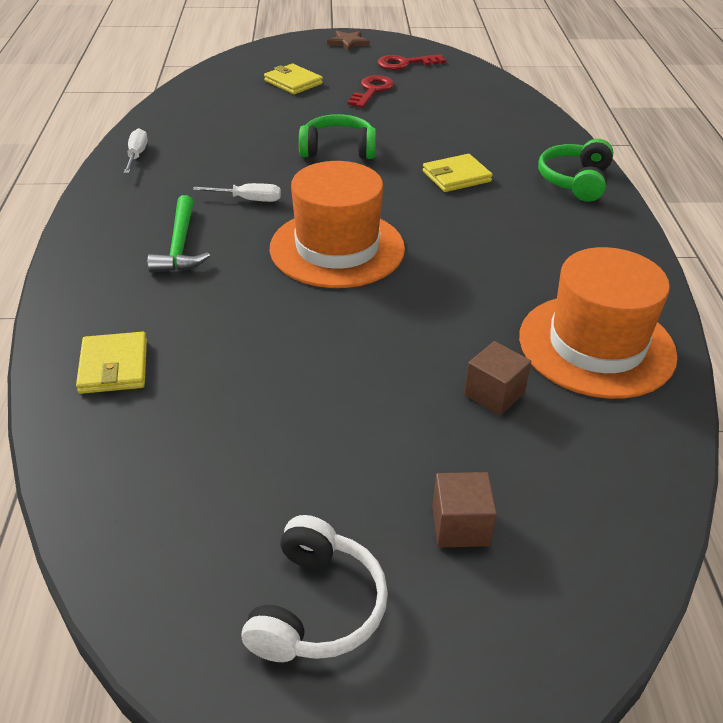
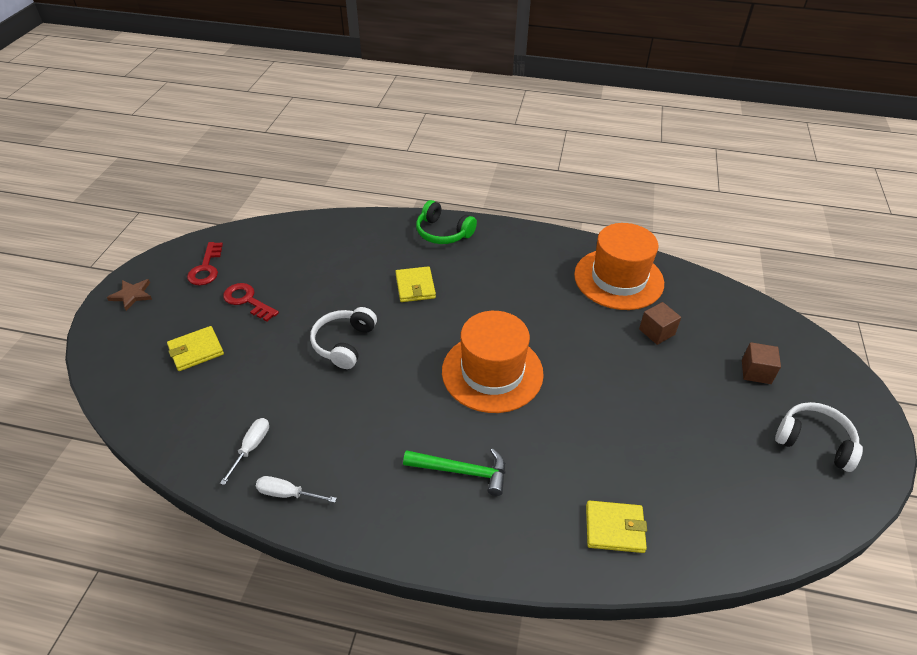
camera: 75 degrees left, 5 degrees up
(249, 200) = (405, 415): white screwdriver -> white screwdriver (252, 447)
(338, 149) = (344, 343): green headphones -> white headphones

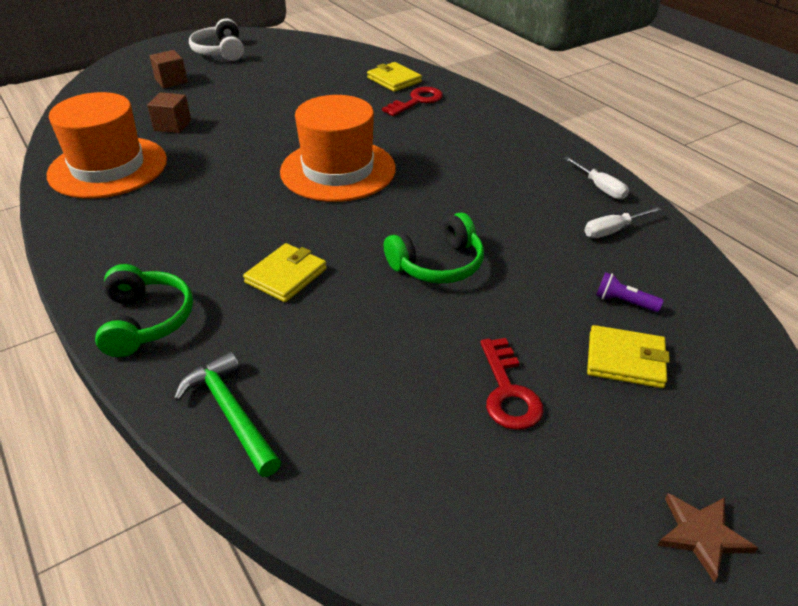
camera: 135 degrees left, 5 degrees down
(206, 268) = (534, 506): red key -> red key (417, 101)
(214, 388) = (624, 302): none -> purple flashlight
(344, 343) = (438, 264): white headphones -> green headphones
(462, 471) = (449, 137): green hammer -> green hammer (231, 413)

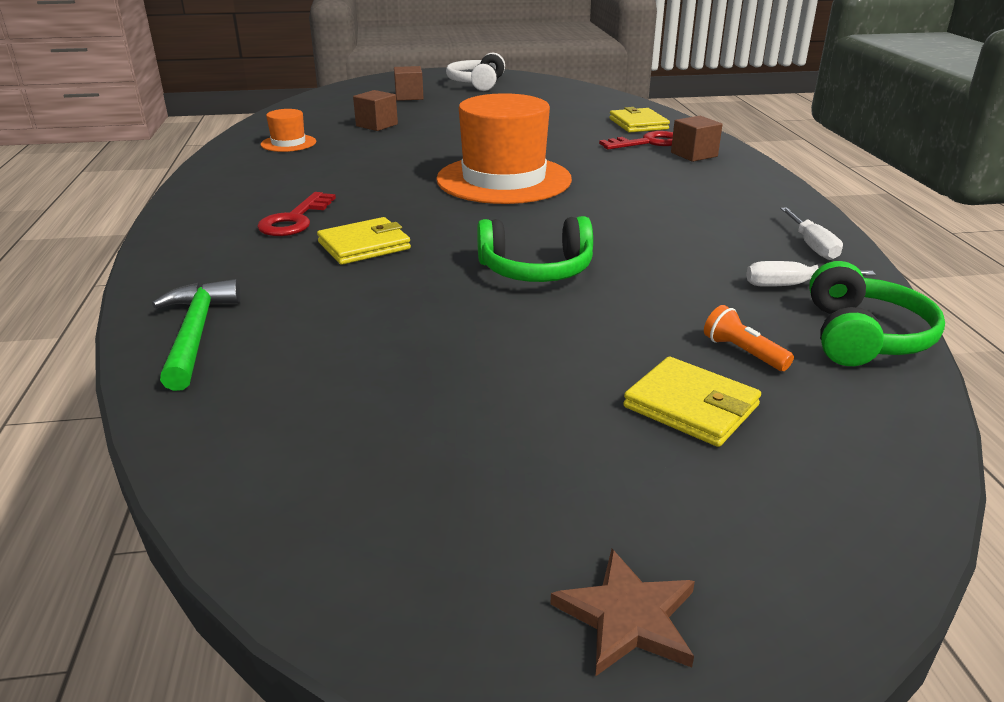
camera: 25 degrees right, 10 degrees down
(108, 167) = (288, 143): orange hat -> orange hat, size x0.46
(145, 321) = (199, 249): green headphones -> green headphones (863, 336)
(460, 108) = (694, 154): none -> brown cube
(508, 391) = (505, 395): red key -> red key (295, 220)
(624, 302) = (743, 352): purple flashlight -> orange flashlight

